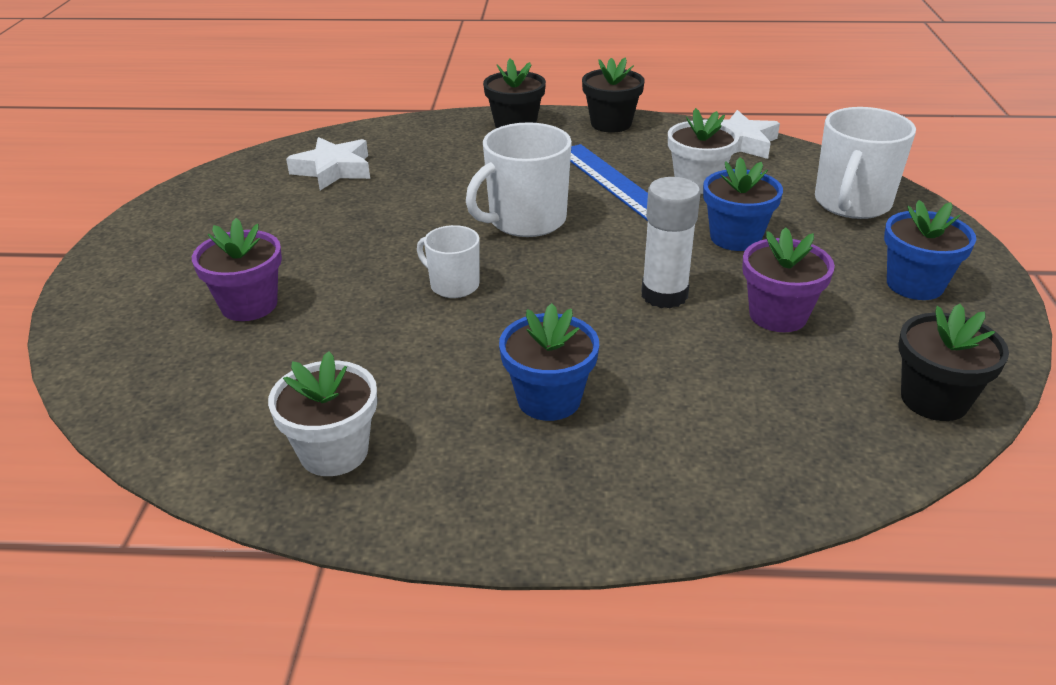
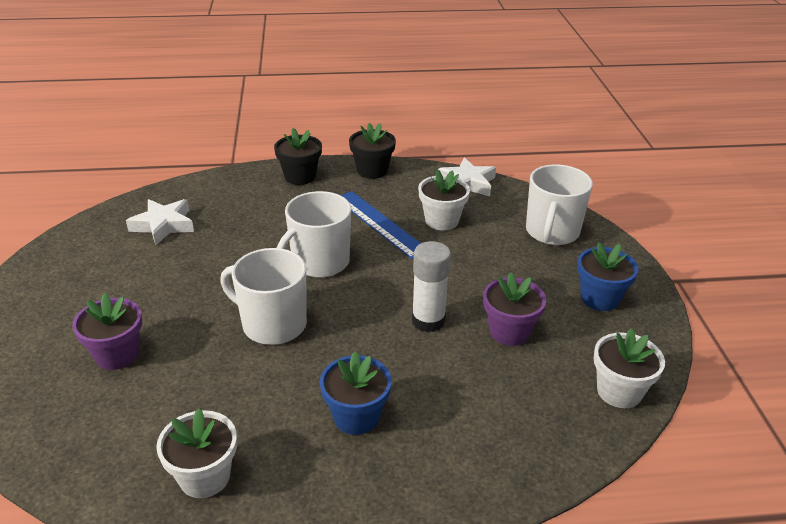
camera: 10 degrees left, 0 degrees up
(453, 285) = (273, 324): white mug -> white mug, size x1.75
(735, 237) = (473, 267): blue flower pot -> none
(934, 399) = (619, 391): black flower pot -> white flower pot

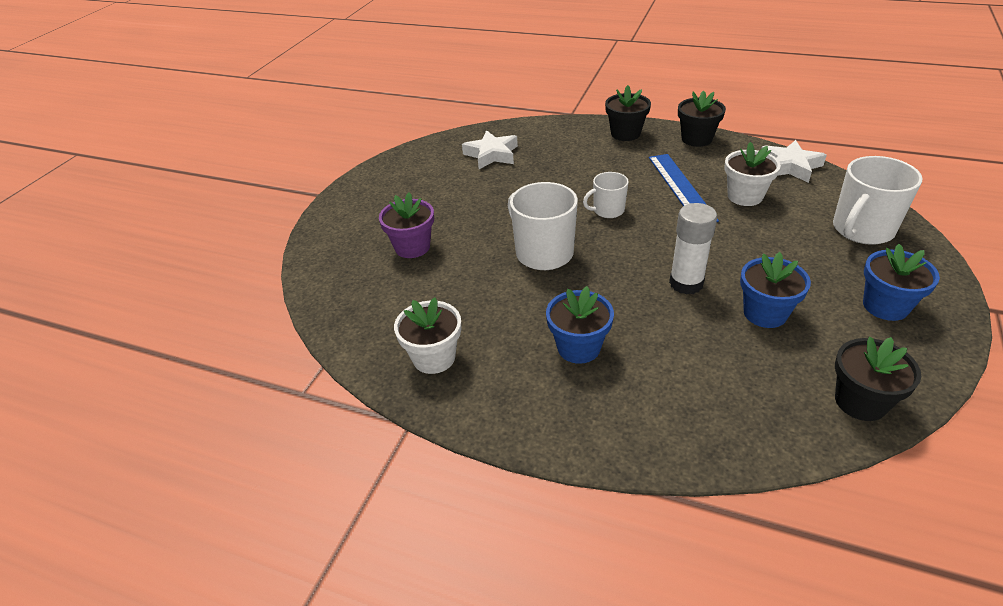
camera: 30 degrees right, 5 degrees up
(319, 262) = (608, 210): white mug -> white mug, size x0.57
(509, 331) = (765, 313): purple flower pot -> blue flower pot
(619, 391) = (860, 401): white flower pot -> black flower pot

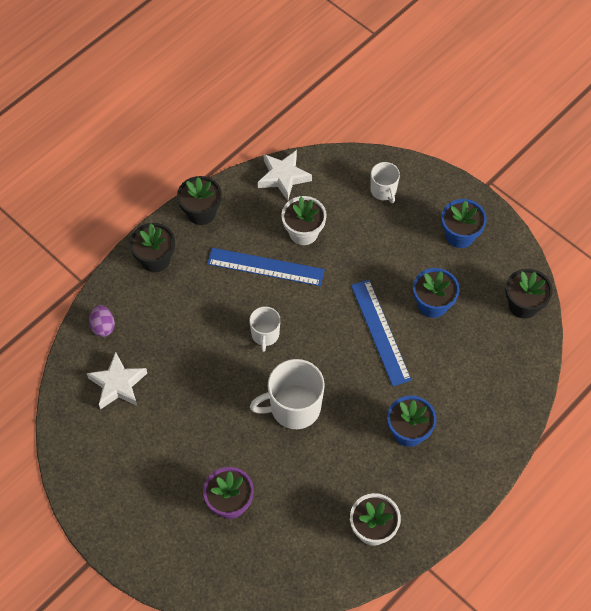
camera: 70 degrees left, 20 degrees up
(539, 132) = (103, 326): none -> purple egg
(686, 283) = (380, 332): white glue stick -> blue ruler
(862, 230) = (383, 191): white mug -> white mug, size x0.57

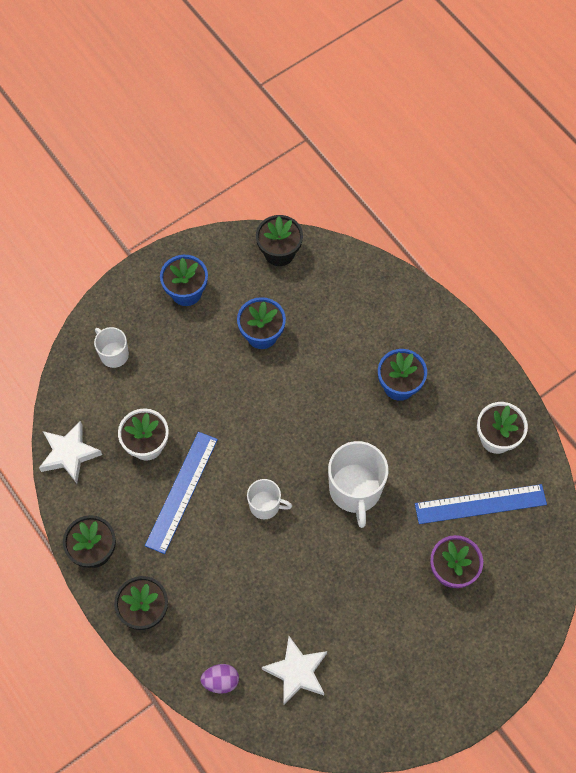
camera: 80 degrees left, 5 degrees up
(380, 332) = (284, 390): blue ruler -> blue ruler (480, 504)
(383, 191) = (113, 354): white mug -> white mug turned 120 degrees counterclockwise

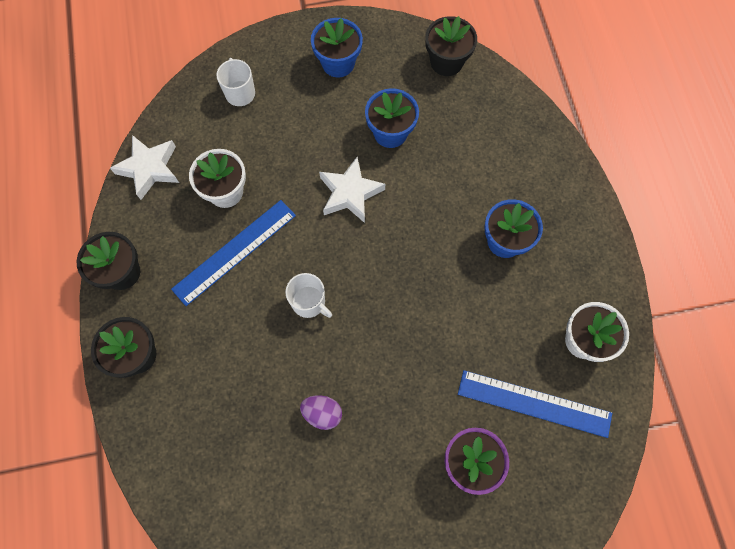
camera: 25 degrees right, 5 degrees up
(221, 681) = (172, 464): purple egg -> purple egg (322, 413)
(297, 672) = (253, 493): white star -> white star (350, 193)
(355, 490) = (408, 328): white mug -> none

